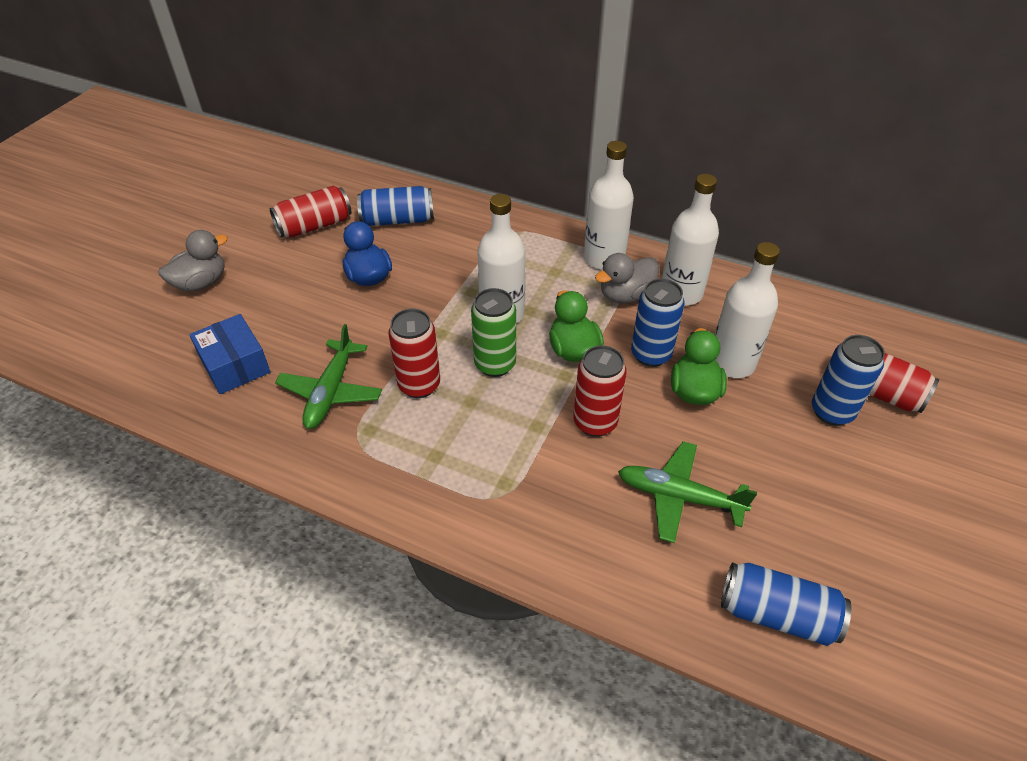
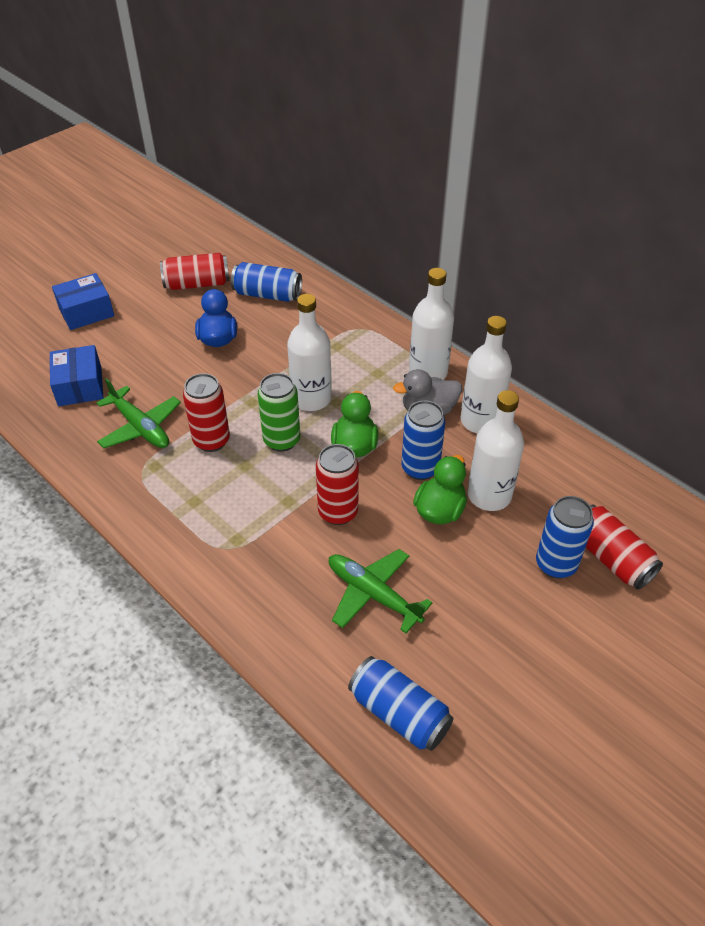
camera: 20 degrees right, 0 degrees up
(201, 283) = (86, 312): grey duck -> blue box
(331, 392) = (140, 427): green plane -> green plane turned 75 degrees counterclockwise

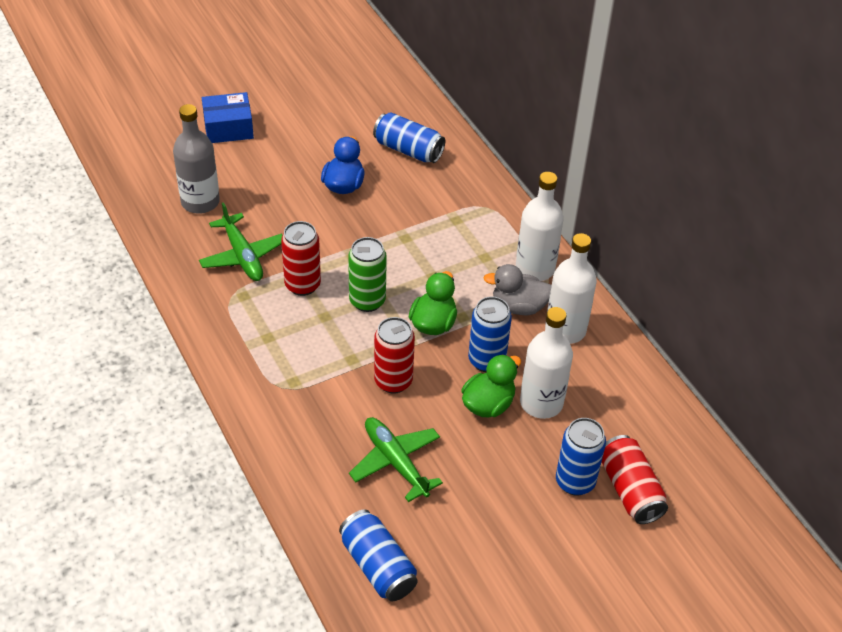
camera: 15 degrees right, 0 degrees up
(80, 386) = (200, 202): blue box -> grey bottle
(197, 284) = (343, 123): red can -> none
(311, 399) = (410, 267): white bottle -> none

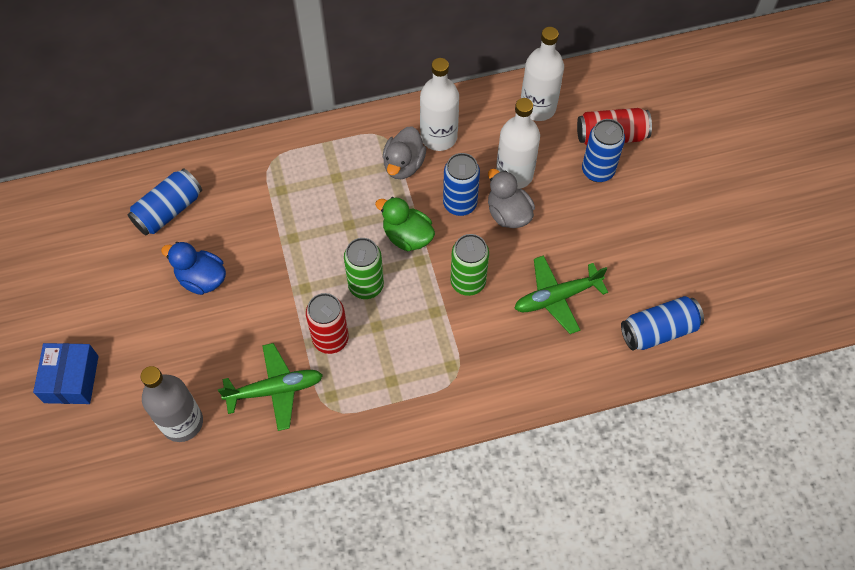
camera: 75 degrees left, 15 degrees up
(393, 381) = (468, 282): red can -> green can
(488, 404) = (508, 214): green duck -> grey duck
(535, 268) = (361, 141): white bottle -> white bottle (538, 107)

